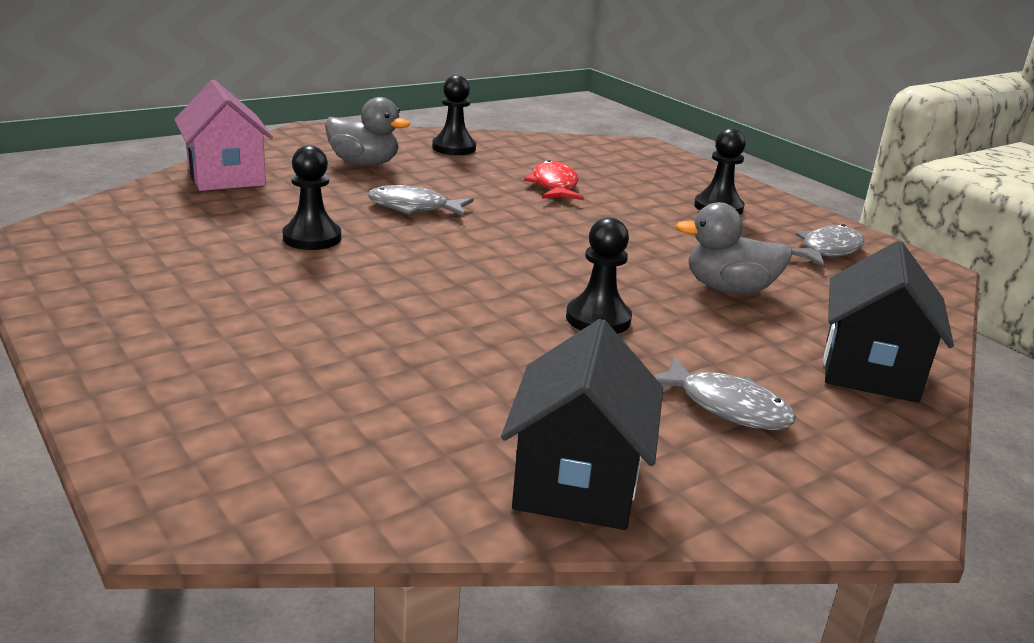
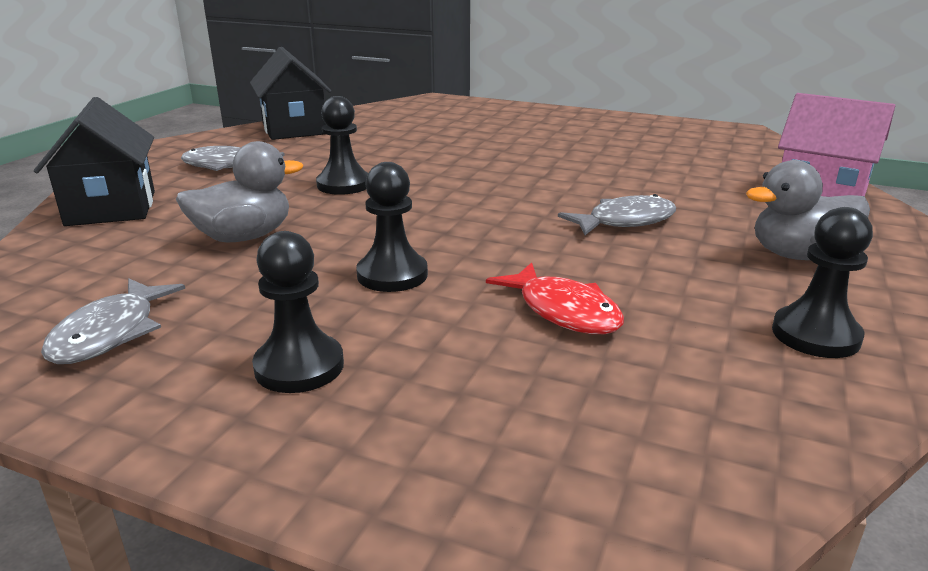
camera: 150 degrees right, 0 degrees up
(312, 238) = (622, 174): black pawn -> black pawn (392, 275)

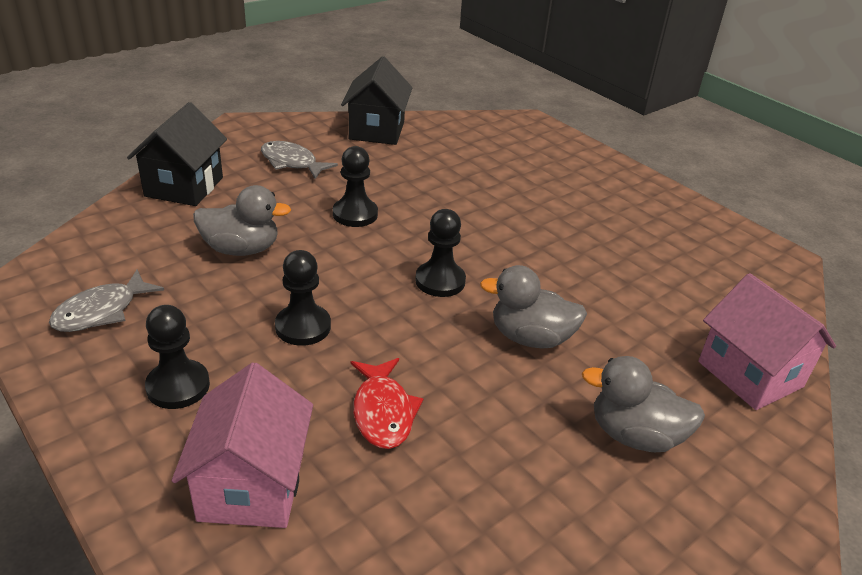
camera: 25 degrees right, 10 degrees up
(503, 420) = (252, 485): none -> pink house
(625, 221) = (530, 338): grey fish -> grey duck
(815, 335) = (542, 518): black pawn -> black pawn (440, 281)

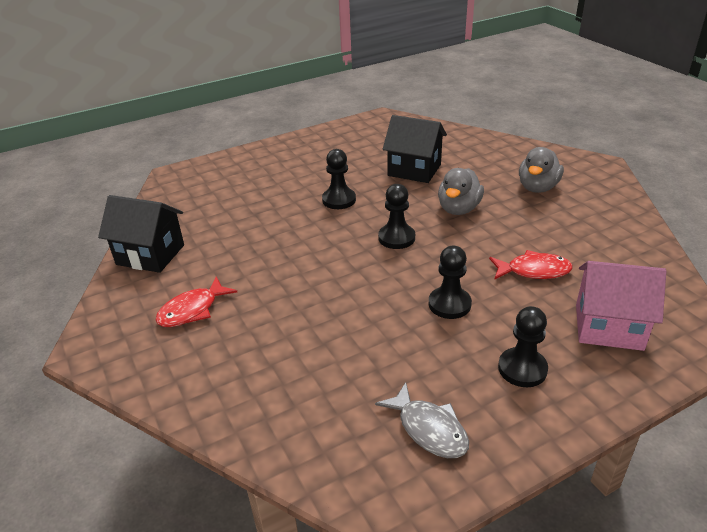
camera: 75 degrees left, 0 degrees up
(184, 187) = (214, 388): black house -> black house (414, 170)
(241, 249) = (340, 340): grey duck -> none
(292, 163) = (192, 310): grey fish -> red fish
(355, 214) = (297, 273): black pawn -> black pawn (339, 200)
(750, 374) = (486, 147): pink house -> none

